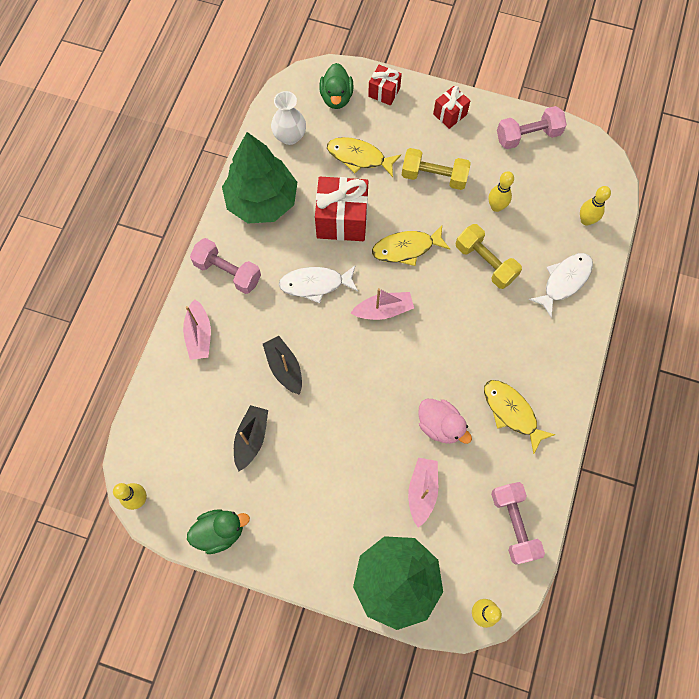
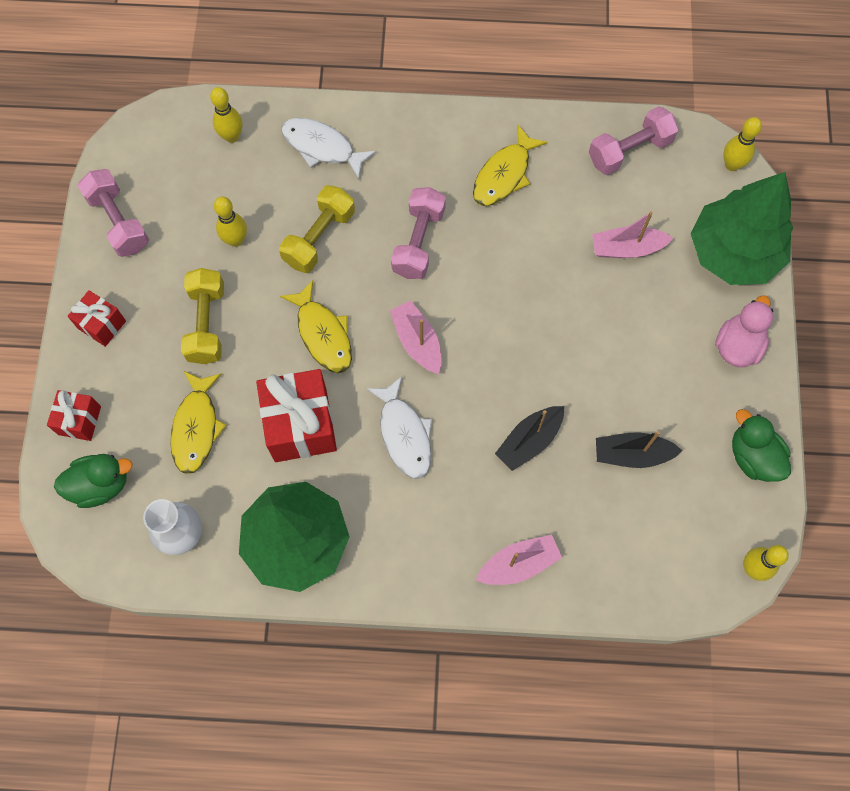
camera: 105 degrees left, 0 degrees up
(228, 272) = (417, 555): pink dumbbell -> pink dumbbell (418, 242)
(440, 425) = (544, 246): pink duck -> pink duck (737, 345)

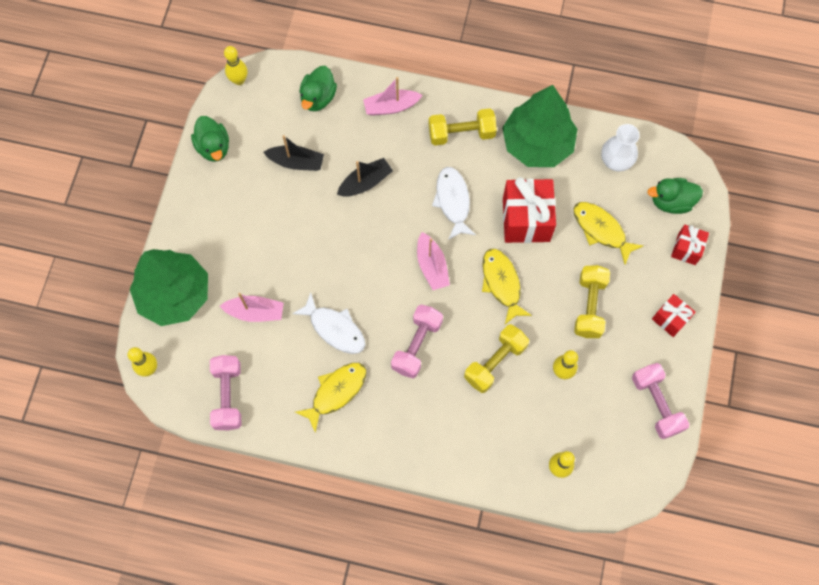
camera: 170 degrees left, 0 degrees up
(196, 427) = (601, 230): yellow fish -> yellow fish turned 60 degrees counterclockwise
(322, 147) = (482, 444): white fish -> white fish (334, 328)
(408, 538) = (461, 133): none -> yellow dumbbell
(628, 560) = (318, 98): none -> green duck
(629, 151) = (228, 396): pink dumbbell -> pink dumbbell turned 75 degrees counterclockwise
(737, 345) = (197, 224): pink duck -> none

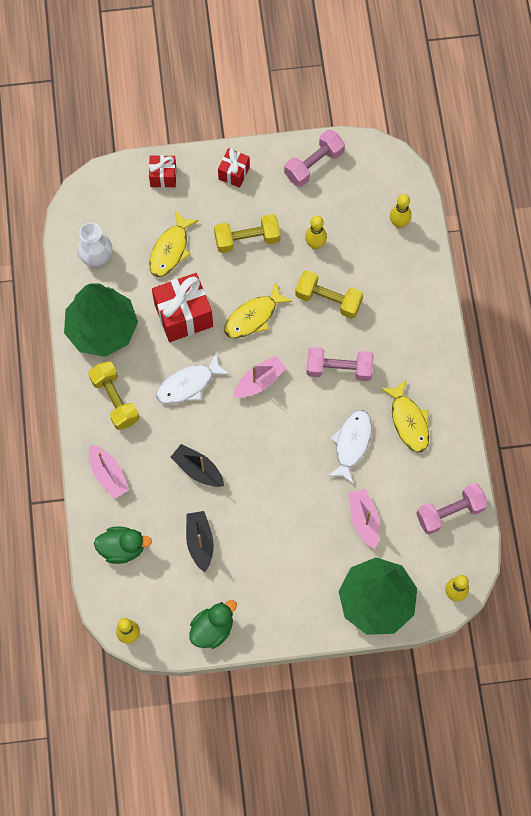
camera: 110 degrees left, 0 degrees up
(336, 392) = (408, 421): yellow fish -> yellow fish turned 135 degrees counterclockwise
(671, 202) = (121, 200): green duck -> none

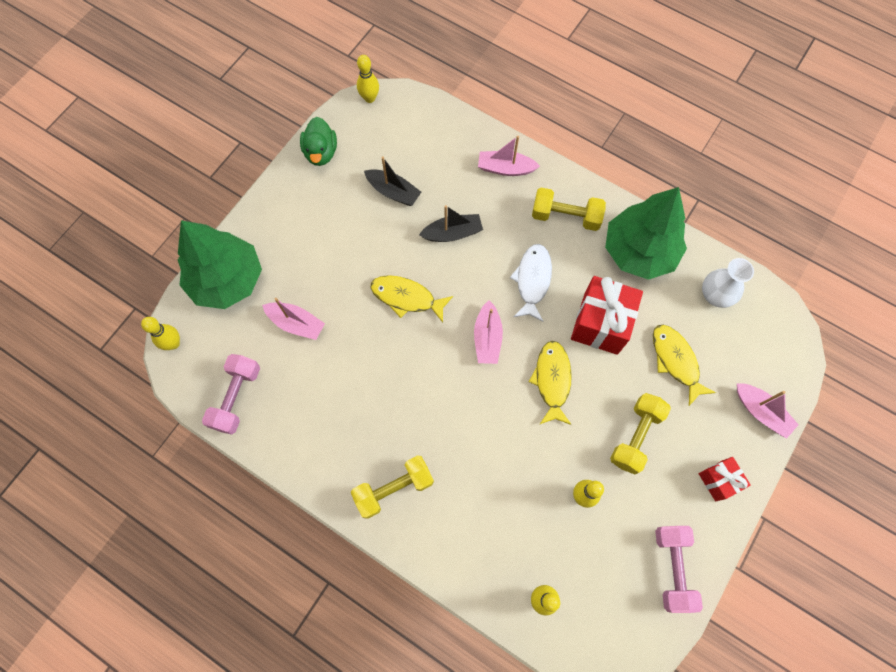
camera: 130 degrees right, 0 degrees up
(122, 548) = (438, 138): green duck -> none
(163, 176) = (761, 412): red gift -> pink boat
(328, 300) = (515, 460): yellow dumbbell -> yellow dumbbell (394, 488)
(339, 369) = (442, 413): pink dumbbell -> none
(351, 444) = (366, 367): white fish -> none
(408, 421) = (343, 432): yellow fish -> yellow fish (407, 298)

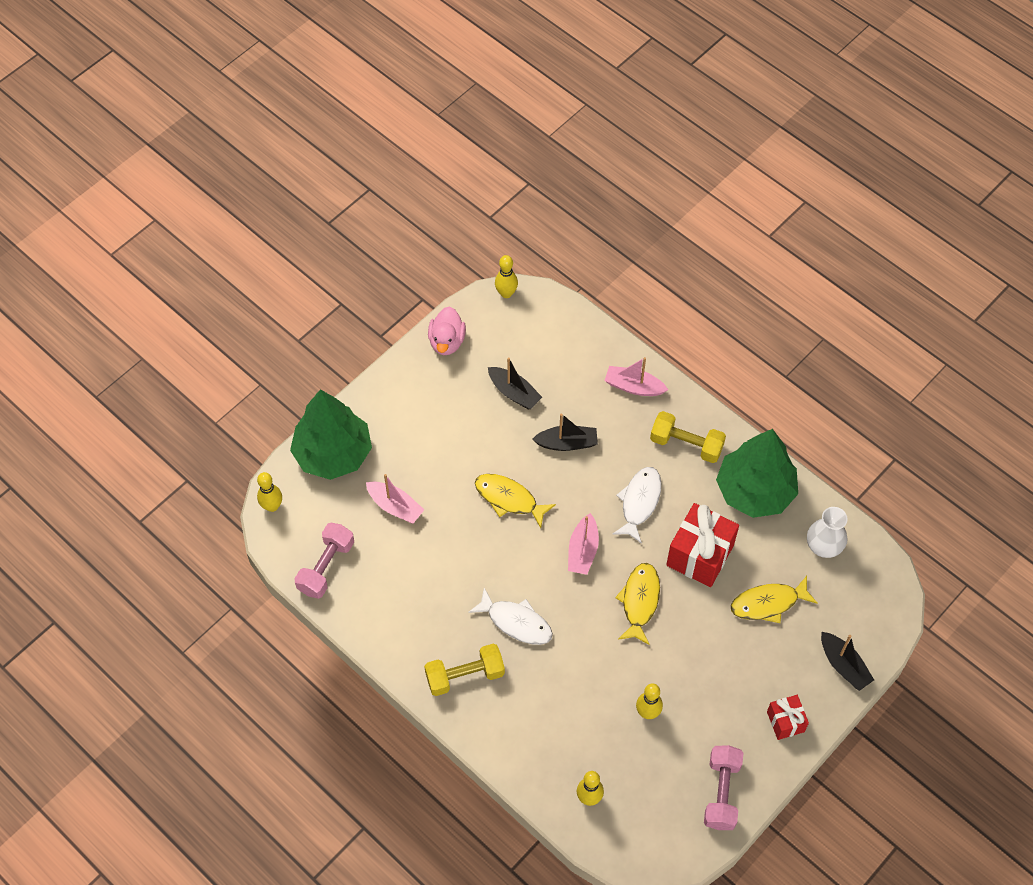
camera: 10 degrees right, 10 degrees down
(321, 152) = (447, 341): green duck -> pink duck
(435, 423) = (516, 622): none -> white fish
(636, 436) = (712, 667): yellow dumbbell -> none
(676, 361) = (768, 603): yellow fish -> yellow fish turned 90 degrees counterclockwise
(761, 412) = (843, 665): pink boat -> black boat

